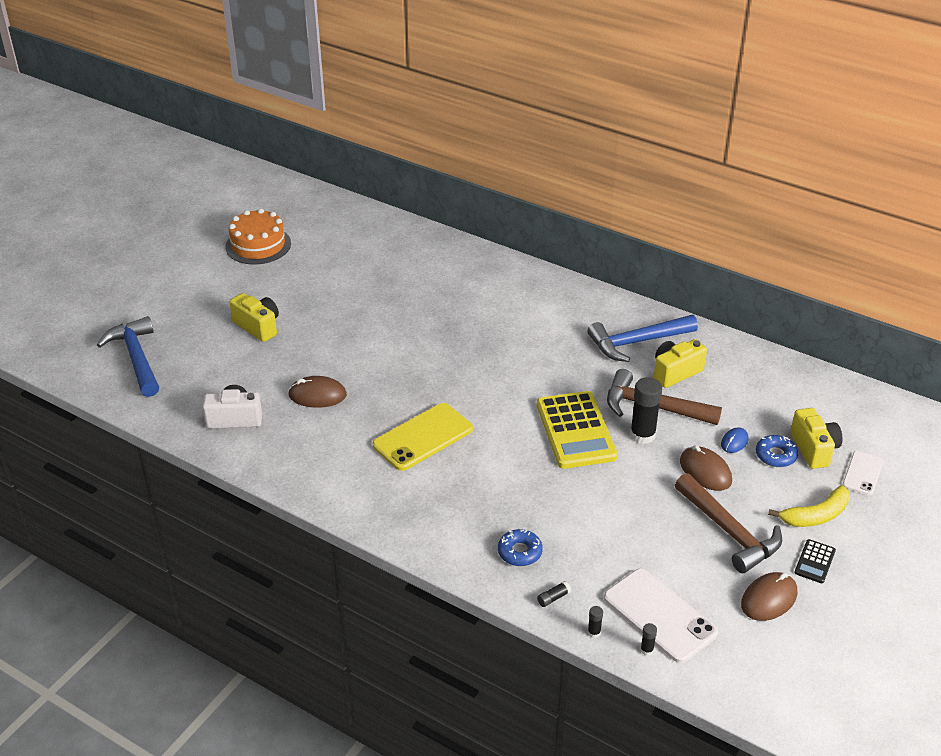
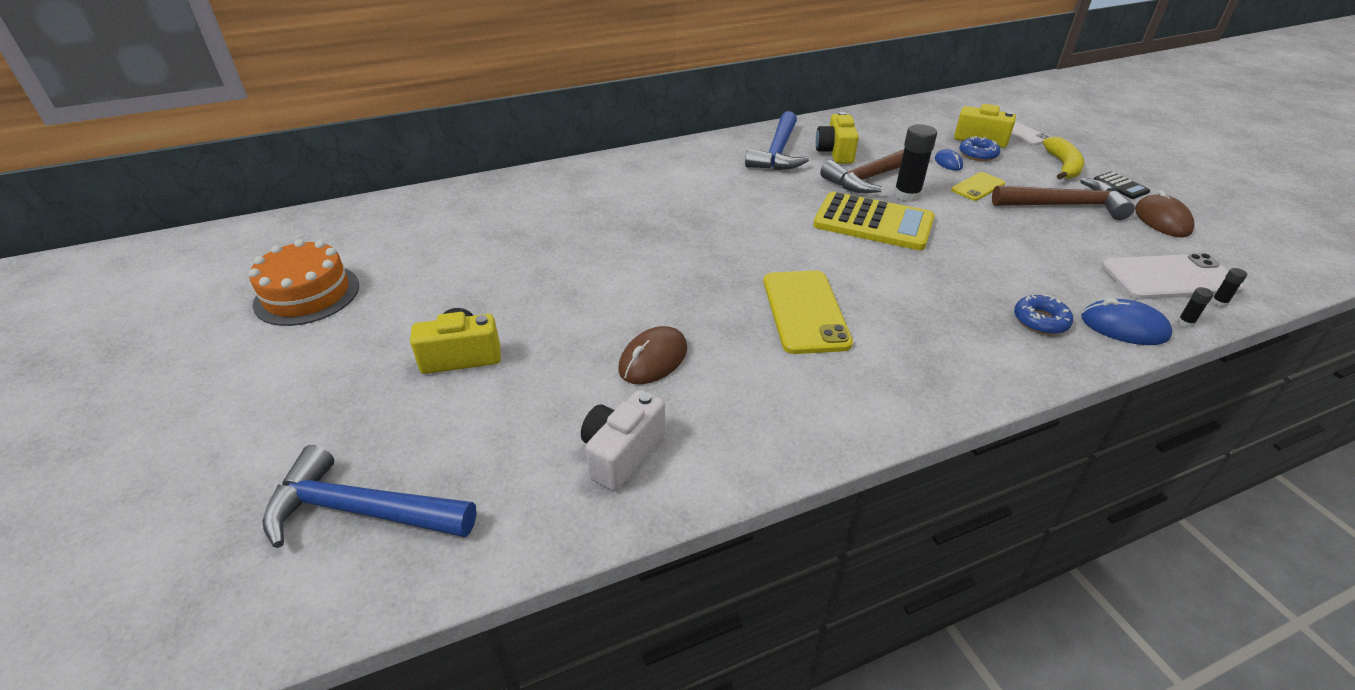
camera: 55 degrees left, 0 degrees up
(553, 598) = (1124, 327): black glue stick -> blue mouse
(705, 471) = (977, 187): brown mouse -> yellow phone

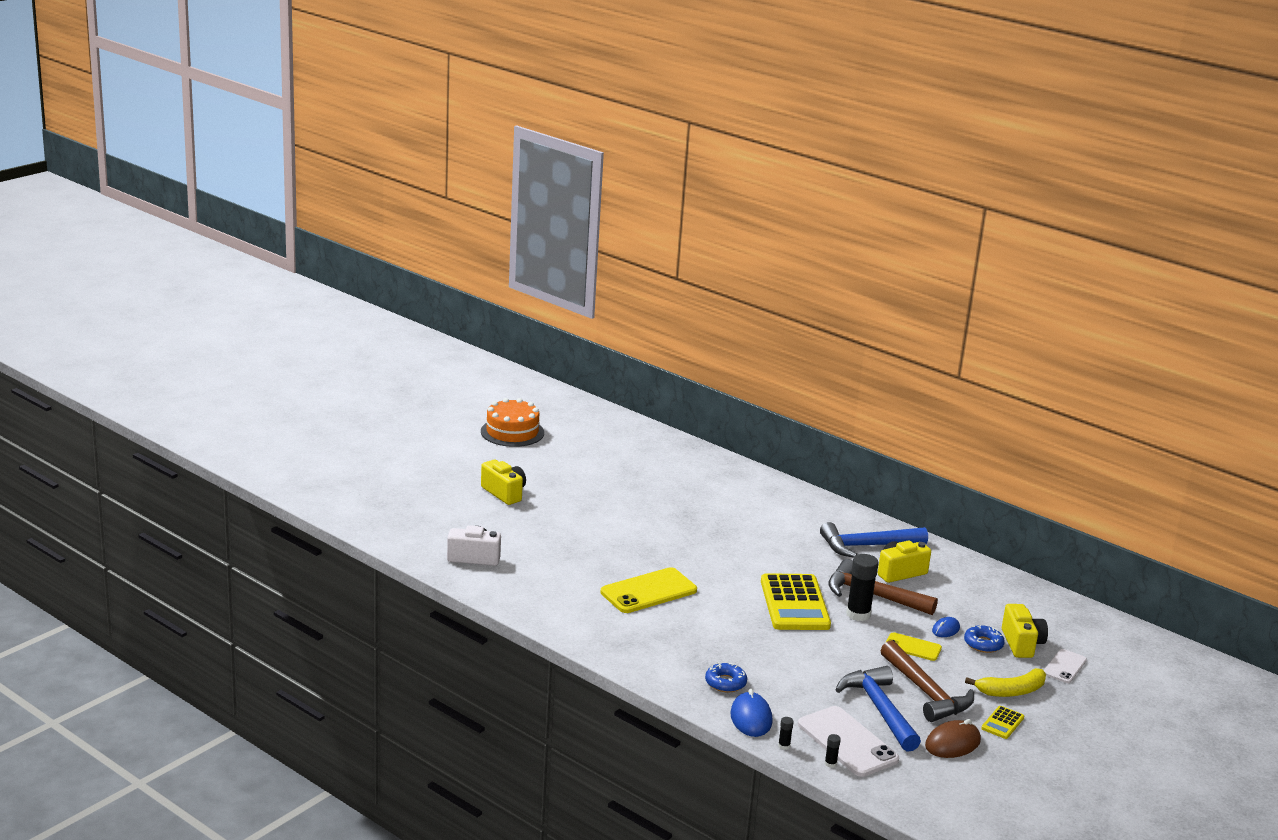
camera: 60 degrees right, 15 degrees down
(361, 510) = (387, 503): blue hammer -> blue hammer (879, 709)
(653, 359) = (554, 549): brown mouse -> none
(1120, 186) = (1002, 723): black calculator -> yellow calculator

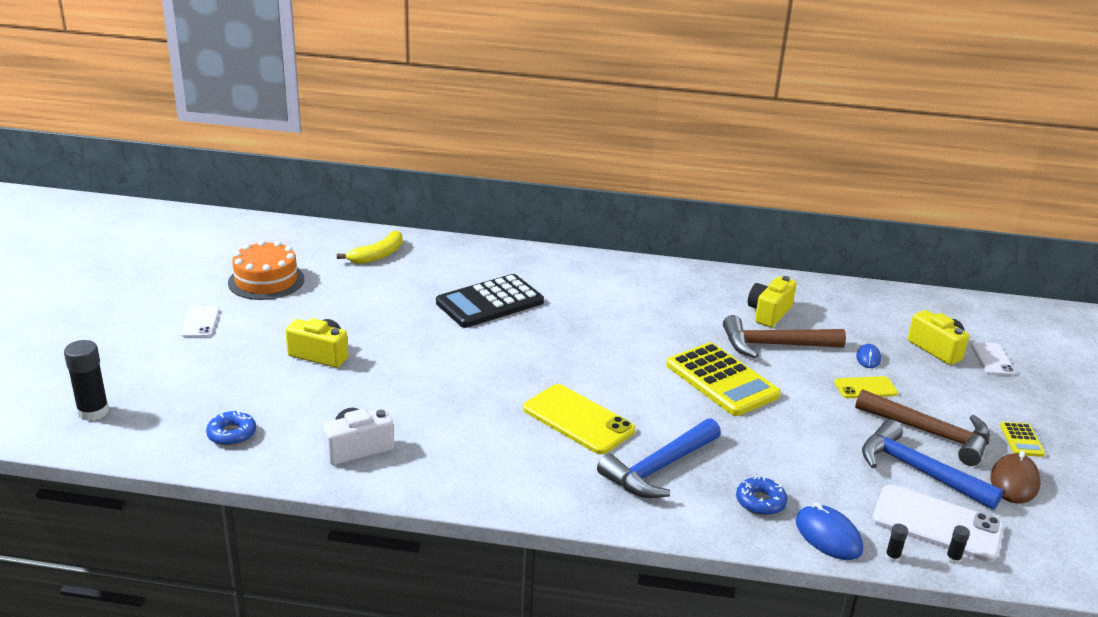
camera: 30 degrees left, 5 degrees up
(440, 447) = (200, 322): none -> white phone
(648, 591) = (578, 419): yellow phone -> yellow phone turned 75 degrees counterclockwise
(668, 496) = (490, 302): none -> black calculator
(858, 614) = (785, 370): black glue stick -> black glue stick (93, 412)
(867, 546) = (714, 296): blue hammer -> blue hammer (659, 468)
(983, 644) = (911, 361): blue donut -> blue donut (232, 434)
(1011, 691) = (987, 402): yellow banana -> yellow banana (378, 255)

